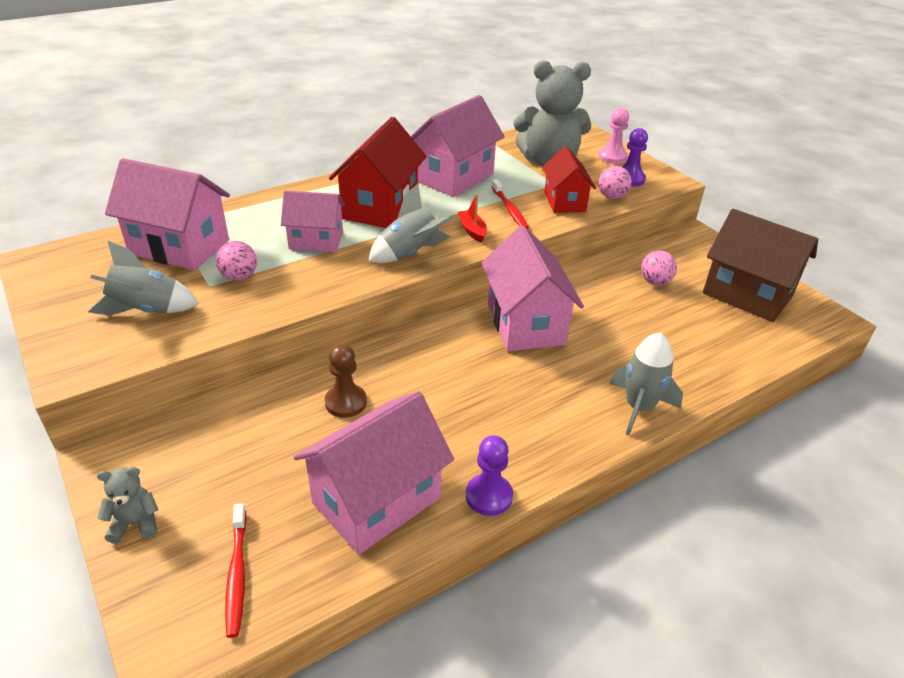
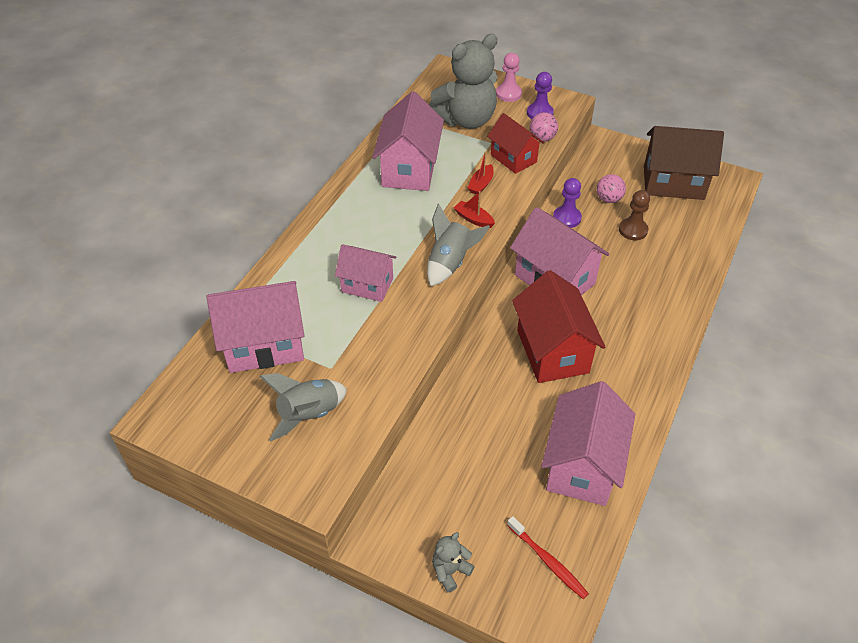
camera: 30 degrees left, 10 degrees up
(239, 277) = (345, 348): pink ball -> none
(316, 241) = (367, 285): pink house -> pink house turned 45 degrees clockwise
(346, 402) = (495, 407): brown pawn -> brown pawn (633, 230)
(380, 207) = (382, 228): red house -> red house (552, 351)
(489, 496) = (643, 423): purple pawn -> purple pawn (567, 218)
(509, 209) = (481, 184): red toothbrush -> red boat
(639, 407) = (676, 311): grey rocket -> none

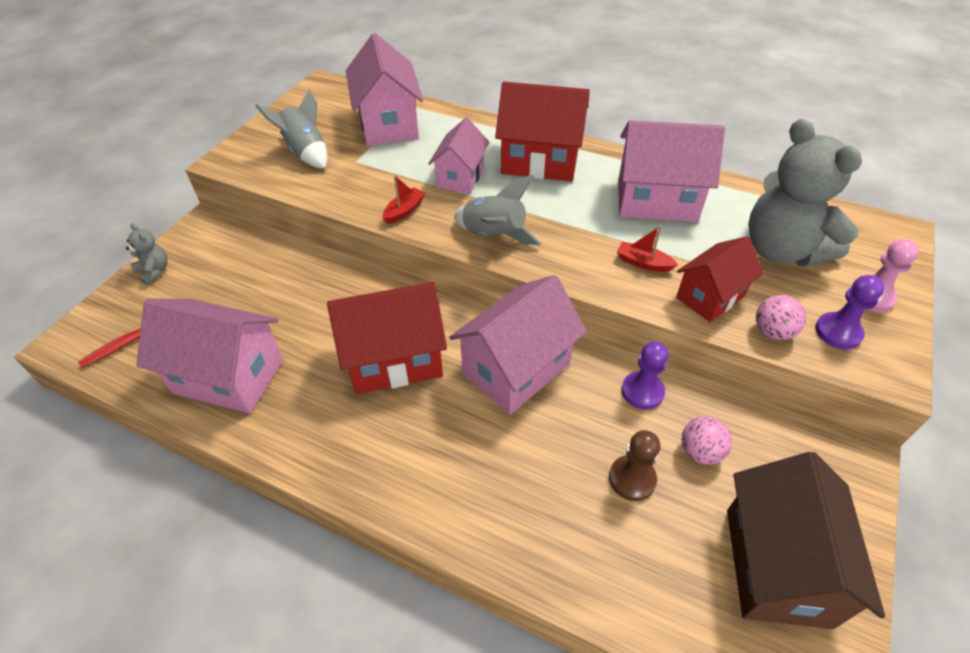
camera: 90 degrees right, 0 degrees up
(348, 231) = (540, 161): none -> red house
(473, 219) = (573, 255): red boat -> red boat (404, 211)

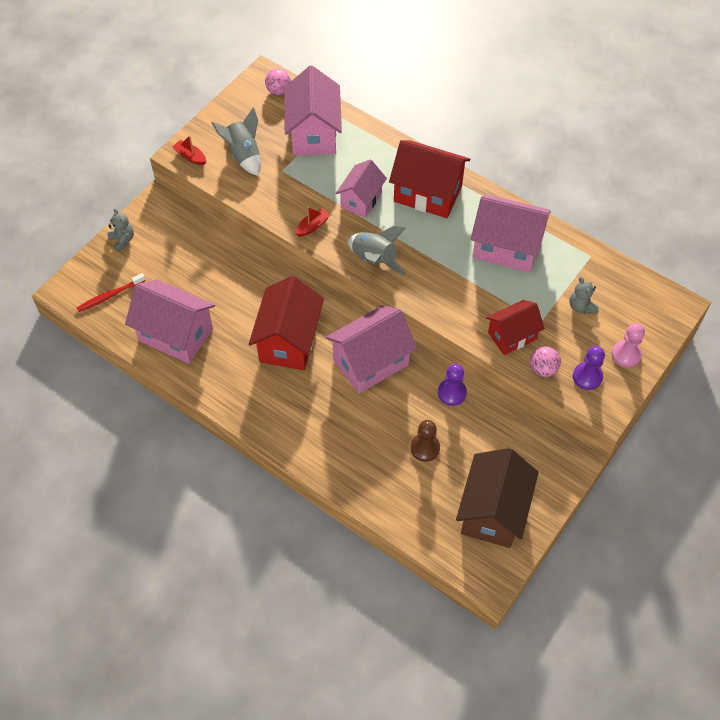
camera: 10 degrees right, 10 degrees up
(395, 359) = (289, 341): red house -> red house turned 75 degrees counterclockwise
(643, 263) = (475, 301): red boat -> red boat (190, 156)
(700, 451) = (475, 439): pink ball -> pink ball (278, 91)
(781, 250) = (581, 306): grey teddy bear -> grey teddy bear, size x0.42

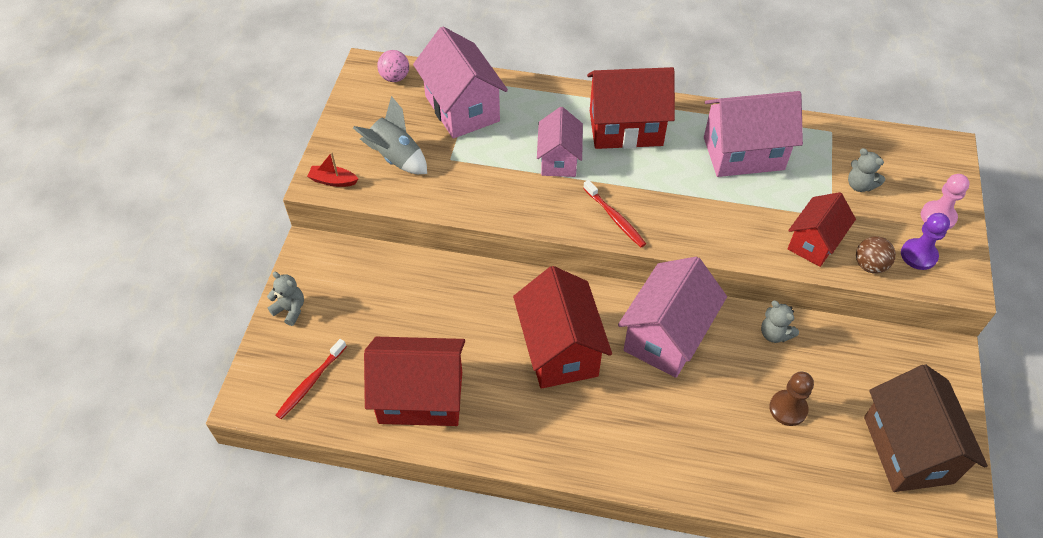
camera: 25 degrees left, 5 degrees down
(176, 335) = (420, 397): pink house -> red house
(312, 226) = (523, 207): red boat -> none
(374, 260) = (614, 218): grey rocket -> red toothbrush
(452, 393) = (774, 334): purple pawn -> grey teddy bear
(543, 369) = (869, 265): pink ball -> brown ball

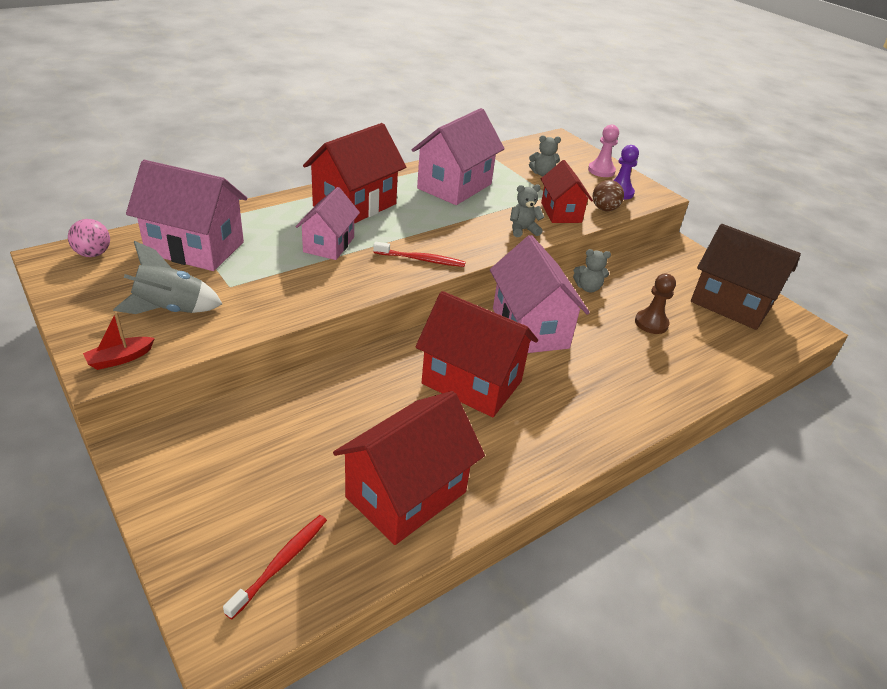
camera: 50 degrees left, 15 degrees down
(290, 310) = (176, 516): grey teddy bear -> grey teddy bear (523, 230)
(311, 382) = (280, 564): red toothbrush -> red toothbrush turned 135 degrees counterclockwise
(559, 160) = (329, 245): pink house -> pink house turned 60 degrees clockwise

